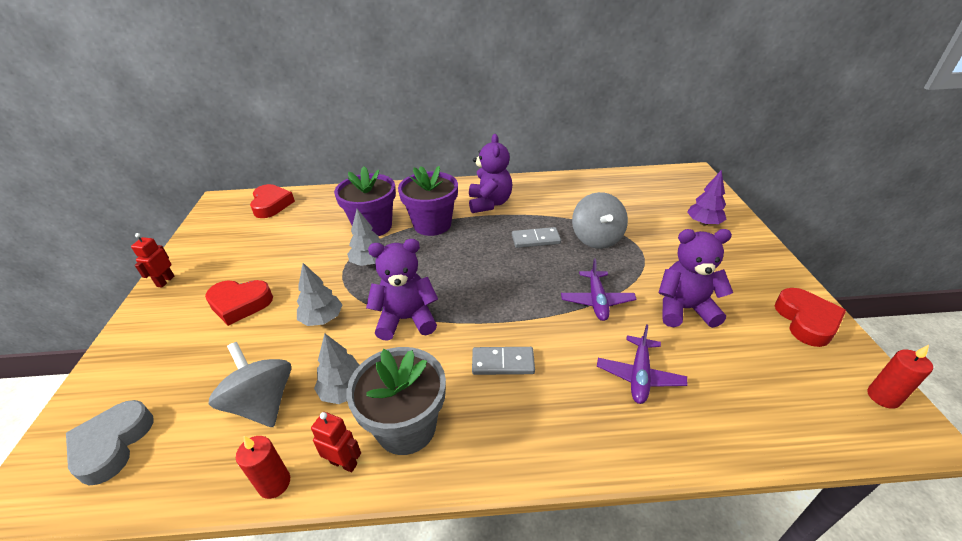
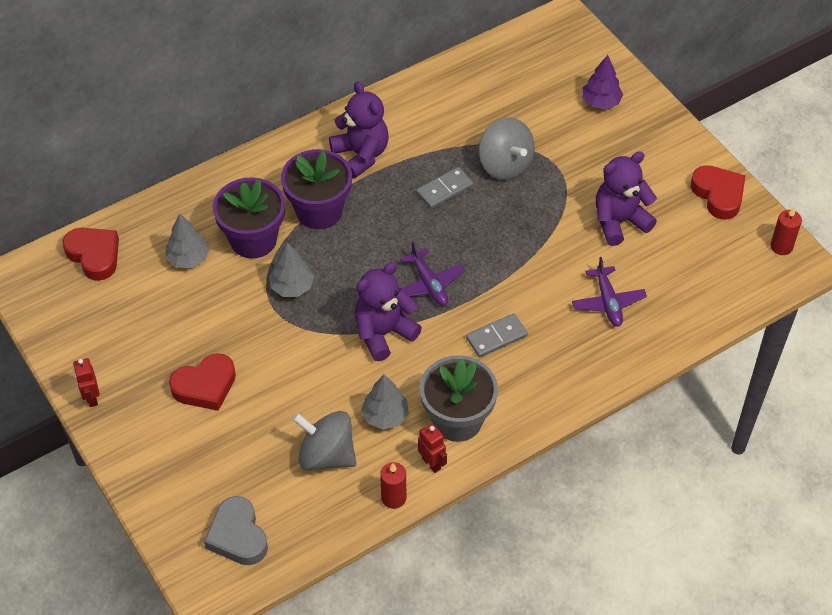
camera: 30 degrees left, 15 degrees up
(322, 319) = (304, 365): grey tree -> grey tree (188, 258)
(344, 463) = (431, 463): red robot -> red robot turned 60 degrees clockwise
(597, 301) = (542, 243): purple plane -> purple plane (429, 284)

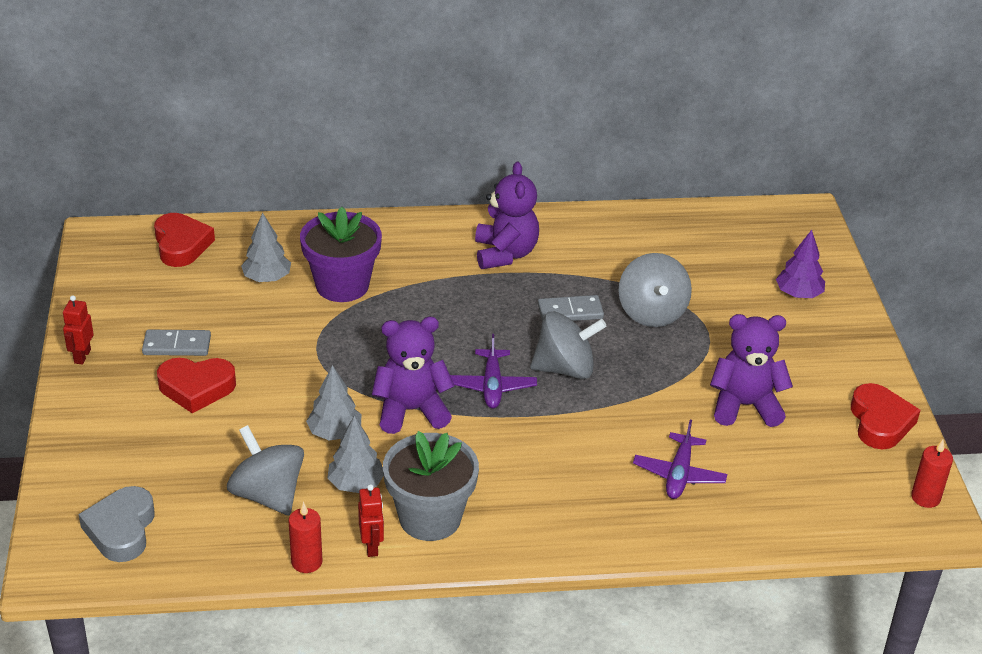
camera: 25 degrees right, 15 degrees down
(292, 287) = (349, 337): grey tree -> grey tree (334, 433)
(319, 211) = (426, 285): purple flower pot -> none
(473, 244) = (565, 369): none -> grey spinning top
(496, 337) = (529, 459): grey domino -> grey domino (177, 345)

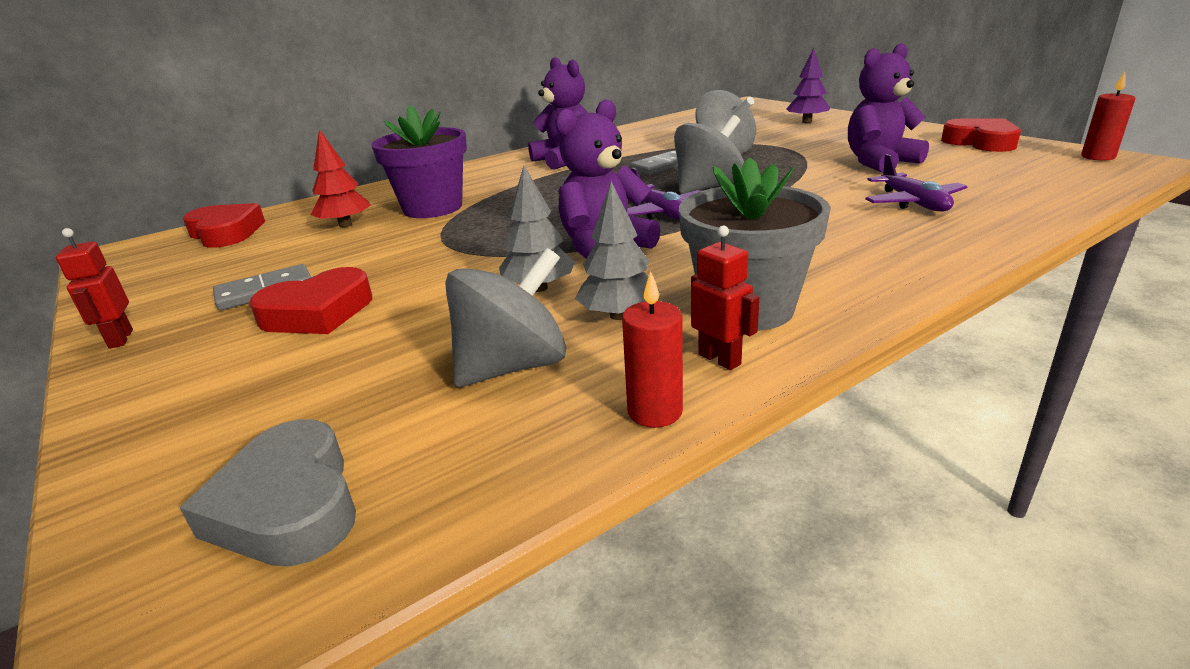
camera: 25 degrees left, 10 degrees down
(267, 278) = (345, 224): grey tree -> red tree
(268, 495) = (513, 366): grey spinning top -> grey spinning top turned 120 degrees clockwise

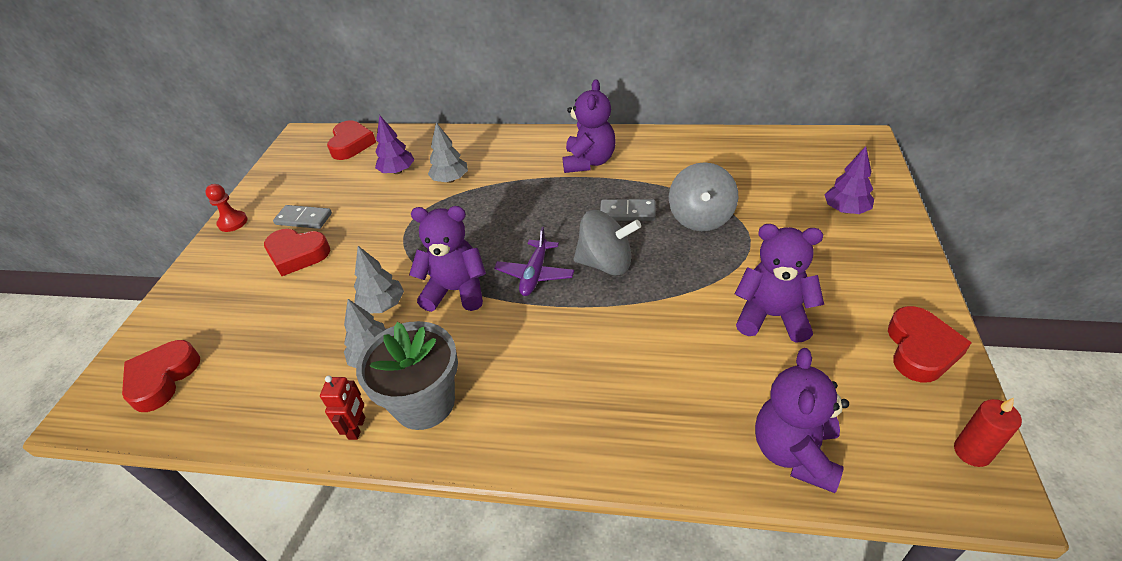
camera: 45 degrees right, 15 degrees up
(120, 339) = (233, 222): red robot -> red pawn
(288, 505) = (162, 379): grey heart -> red heart
(345, 224) = (397, 171): red tree -> purple tree
(433, 208) = (450, 180): purple flower pot -> grey tree
(513, 366) = (297, 359): grey spinning top -> none
(655, 411) = (291, 436): red candle -> none
(913, 203) = (686, 385): purple plane -> none
(1041, 194) = (794, 452): none -> purple teddy bear

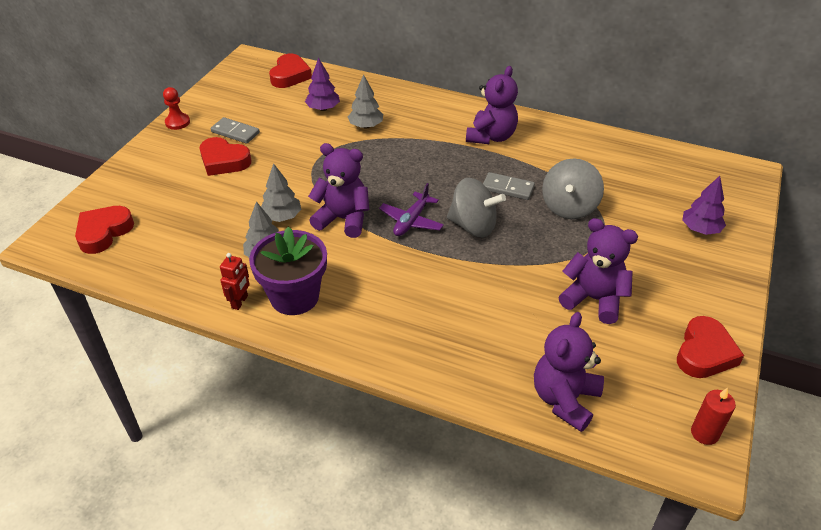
camera: 10 degrees right, 0 degrees up
(424, 403) = (294, 297): grey flower pot -> purple flower pot

